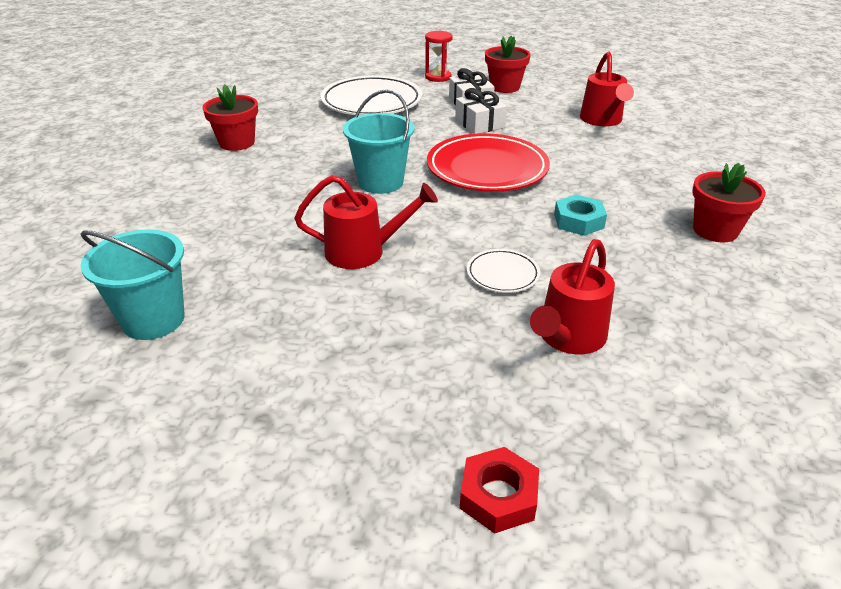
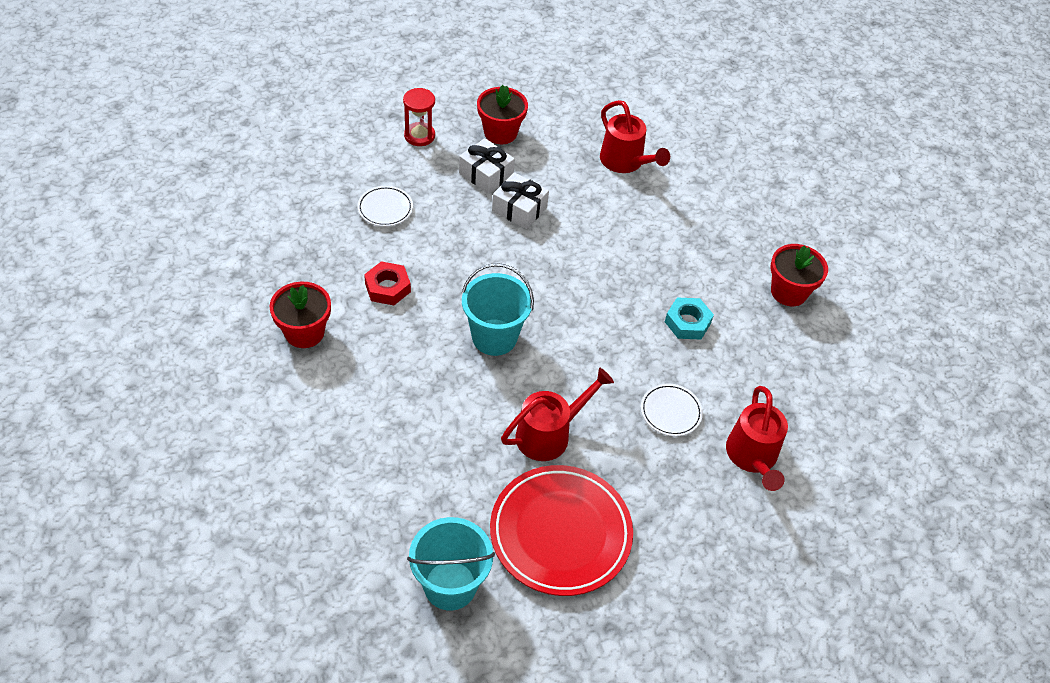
camera: 35 degrees left, 15 degrees up
(371, 102) = (385, 208): white plate -> white plate, size x0.48
(487, 169) = (572, 280): red plate -> red plate (560, 533)
(498, 496) = (789, 608): red nut -> red nut (387, 287)

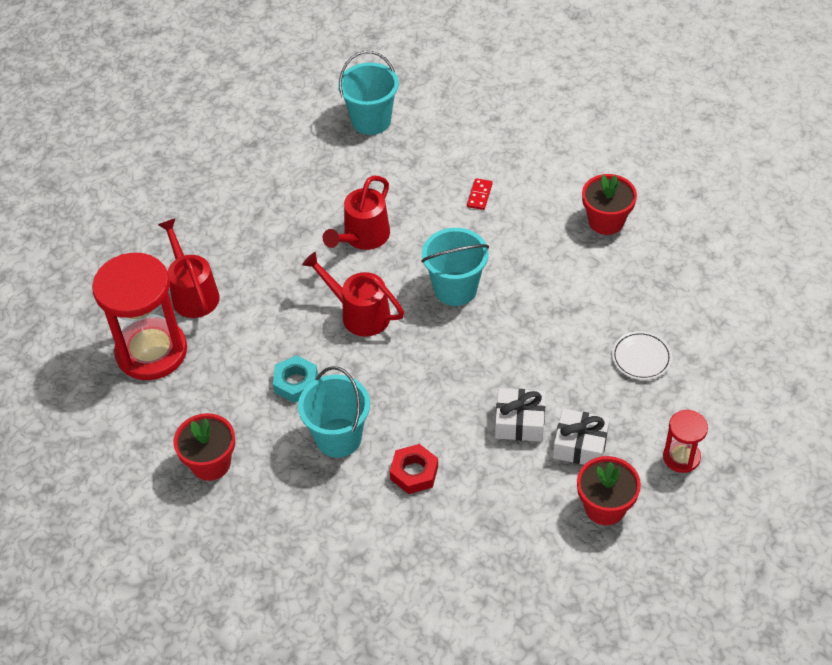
camera: 160 degrees right, 0 degrees up
(387, 287) = (574, 287): red nut -> red nut (414, 472)
(401, 421) = (479, 195): none -> red domino
(560, 533) = (316, 179): red plate -> none
(625, 162) = (449, 539): red watering can -> red watering can (358, 313)
(670, 412) = (275, 297): white plate -> none
(672, 263) = (338, 438): none -> turquoise bucket
(813, 414) = (151, 351): none -> red hourglass

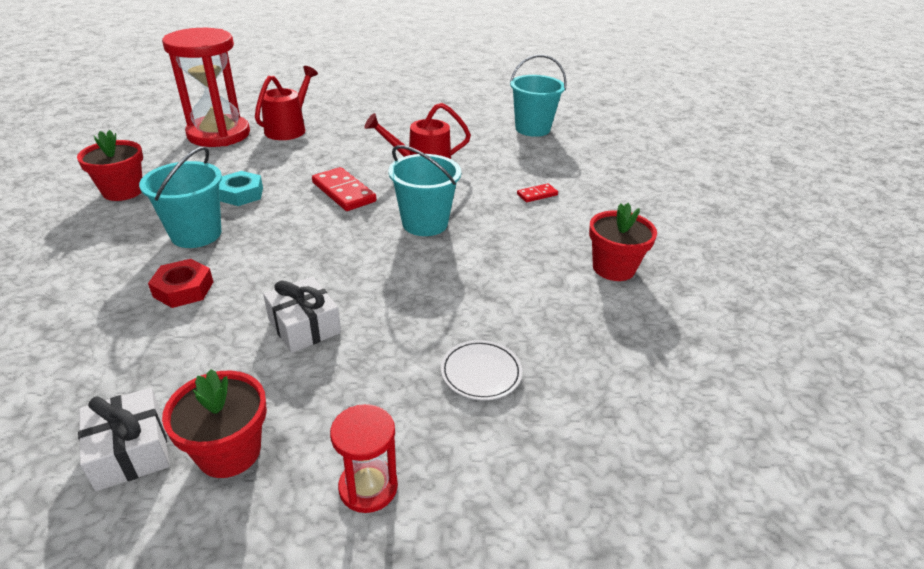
camera: 45 degrees right, 15 degrees down
(358, 313) = (343, 192): red watering can -> red domino
(580, 445) = (310, 384): white gift -> white gift (130, 451)

